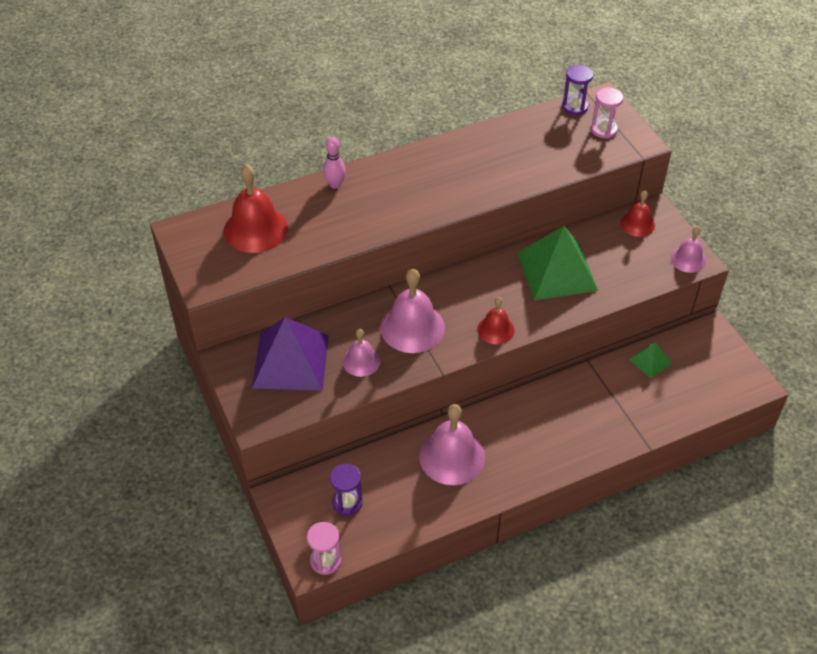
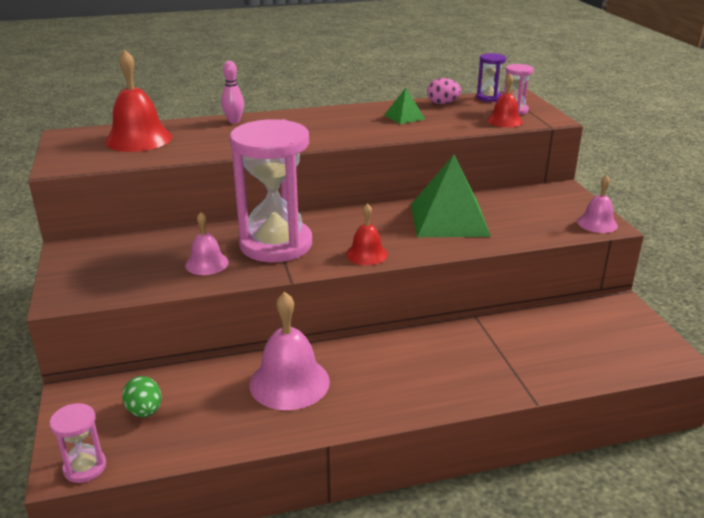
camera: 10 degrees right, 20 degrees down
(291, 361) = (132, 256): purple pyramid -> none
(347, 502) = (145, 411): purple hourglass -> green egg
(412, 327) = (276, 244): pink bell -> pink hourglass
(531, 124) = (442, 103): none -> pink egg
(637, 224) = (544, 196): red bell -> red bell (504, 121)
(650, 361) = (548, 324): green pyramid -> green pyramid (404, 117)

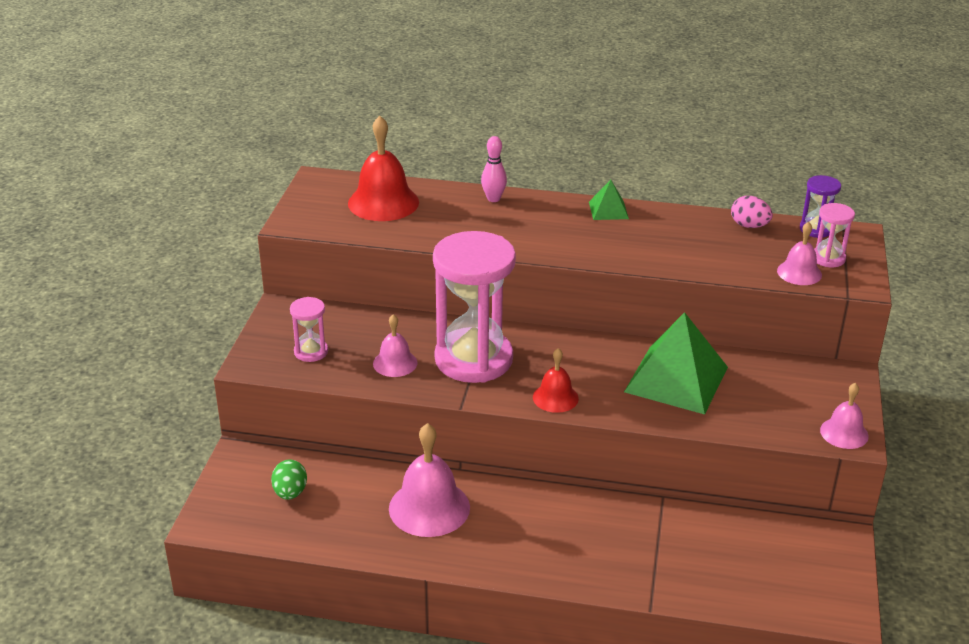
camera: 25 degrees right, 5 degrees up
(85, 467) = (220, 528): pink hourglass -> pink hourglass (311, 352)
(404, 117) = (685, 237): green pyramid -> green pyramid (608, 210)
(504, 121) = (799, 272): red bell -> pink bell

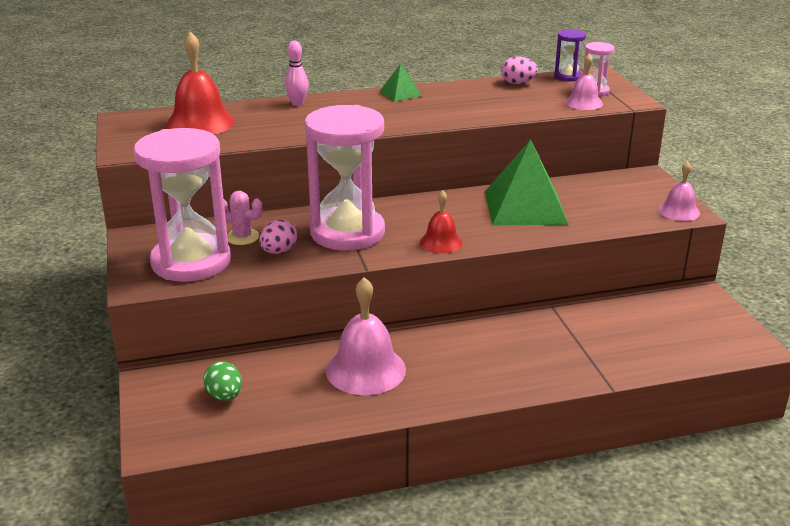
camera: 25 degrees left, 5 degrees down
(311, 352) = (191, 262): pink hourglass -> pink hourglass, size x2.28
(374, 336) = (242, 237): none -> pink cactus
(395, 363) = (279, 251): pink bell -> pink egg

